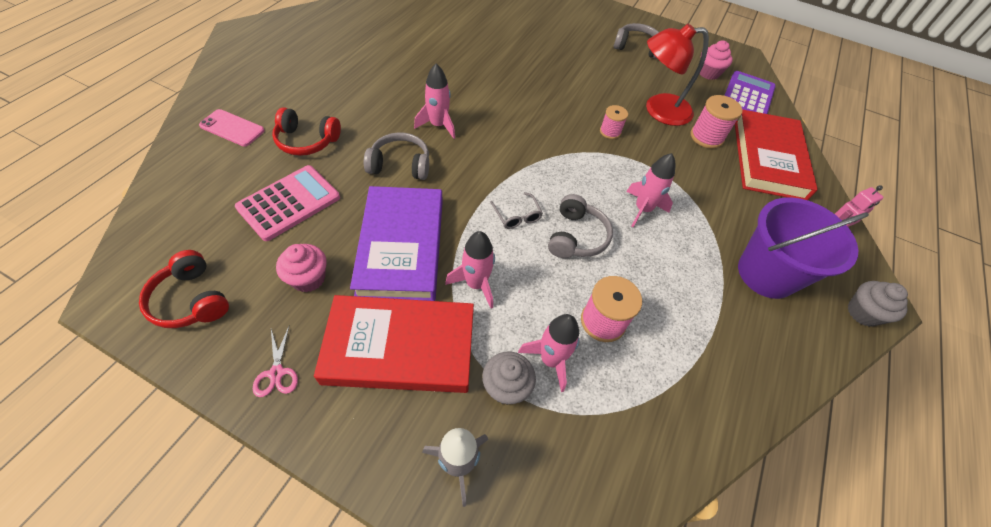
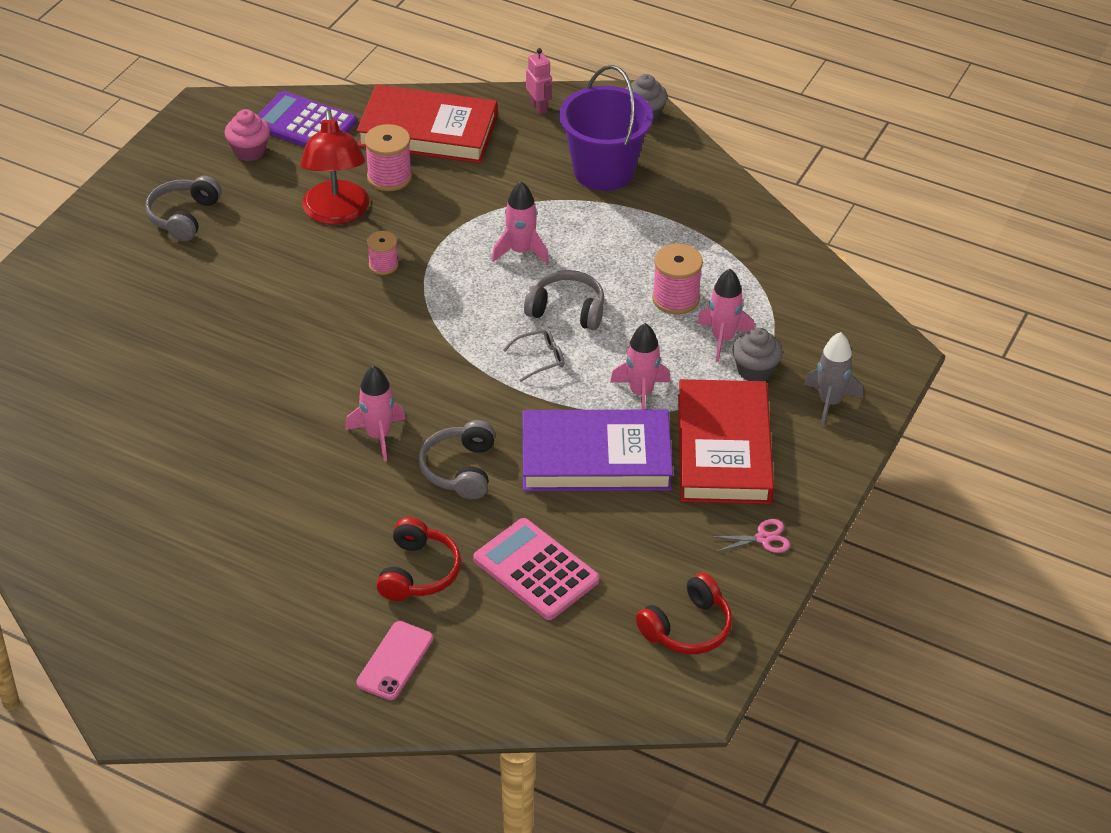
camera: 85 degrees left, 10 degrees down
(308, 278) = (648, 532): pink cupcake -> none

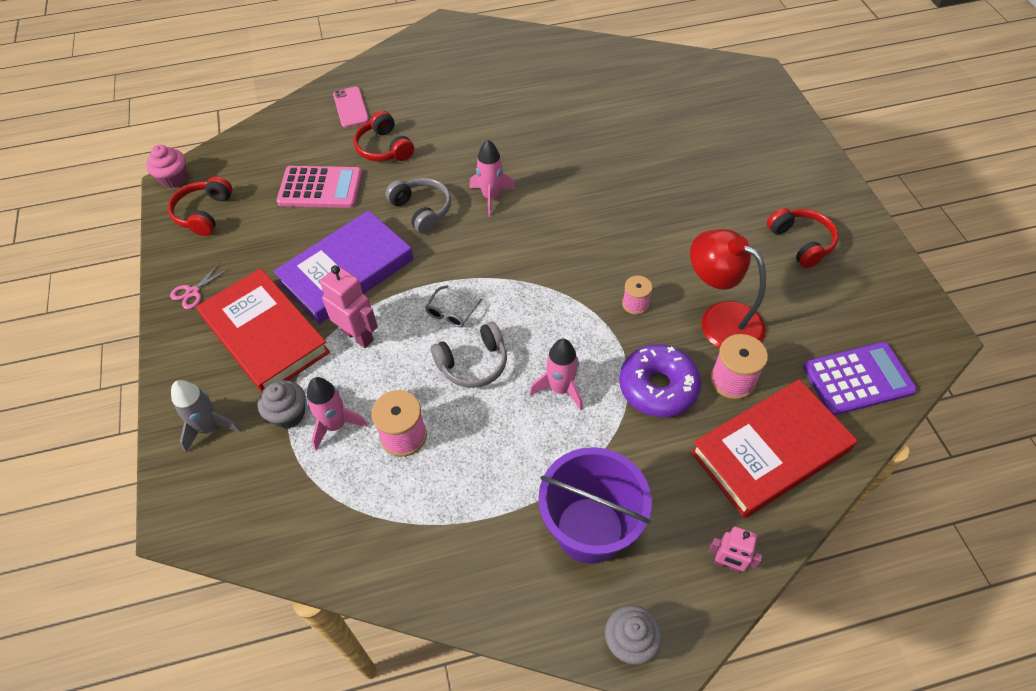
camera: 140 degrees right, 10 degrees up
(183, 216) = (801, 242): grey headphones -> red headphones
(249, 151) = (850, 323): pink cupcake -> pink cupcake (174, 179)
(448, 207) = (658, 387): none -> purple donut
(641, 393) = (358, 335): pink rocket -> pink robot

